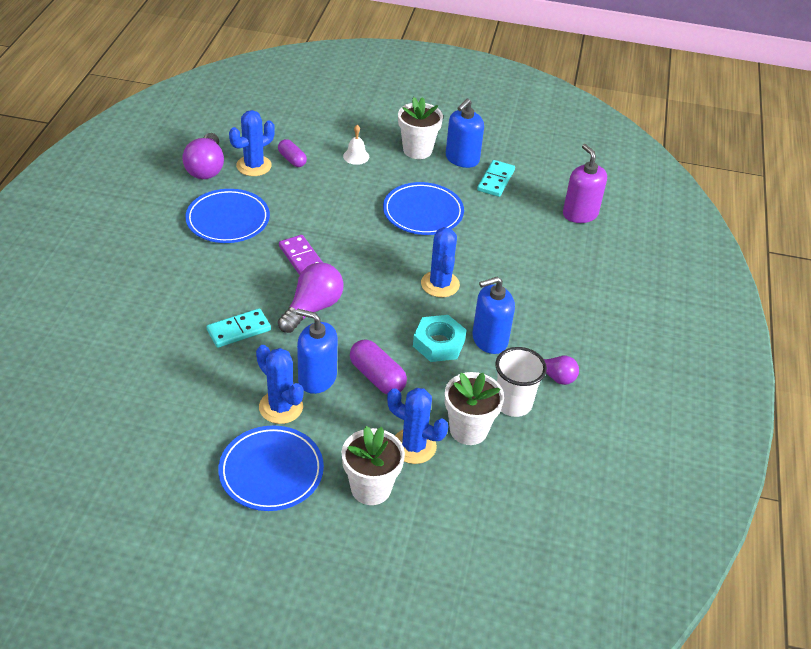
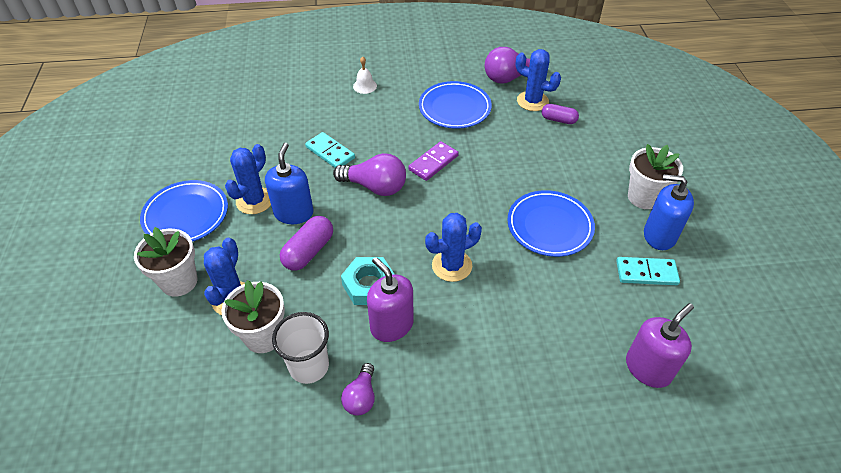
camera: 75 degrees right, 5 degrees up
(292, 160) = (558, 120): purple capsule -> purple capsule turned 75 degrees clockwise
(356, 156) = (597, 157): white bell -> white bell (365, 86)
(489, 339) = (391, 325): blue soap dispenser -> purple soap dispenser

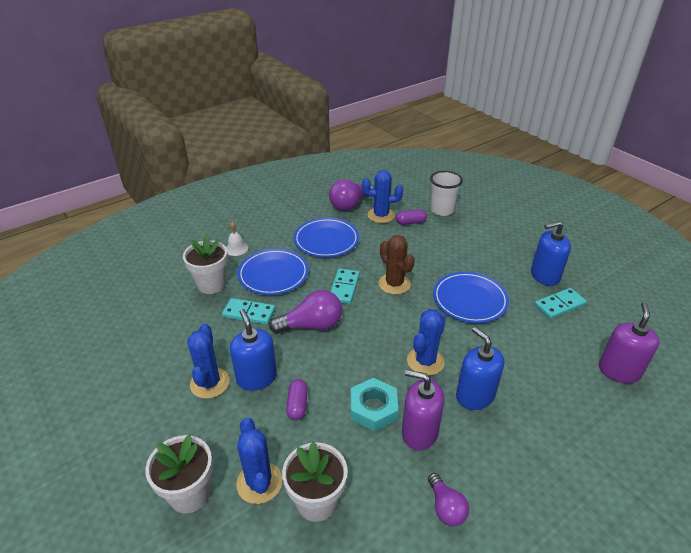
camera: 30 degrees left, 10 degrees down
(186, 215) = (148, 426): blue plate -> blue plate (273, 274)
(309, 251) = (297, 405): purple capsule -> purple capsule, size x0.66
(309, 366) = (380, 506): white cup -> white cup (442, 210)
(433, 163) = (344, 288): purple domino -> turquoise domino
(471, 319) = (475, 396): none -> blue soap dispenser
(485, 178) = (394, 284): none -> brown cactus
(643, 197) = (512, 254): white flower pot -> white flower pot (211, 284)

